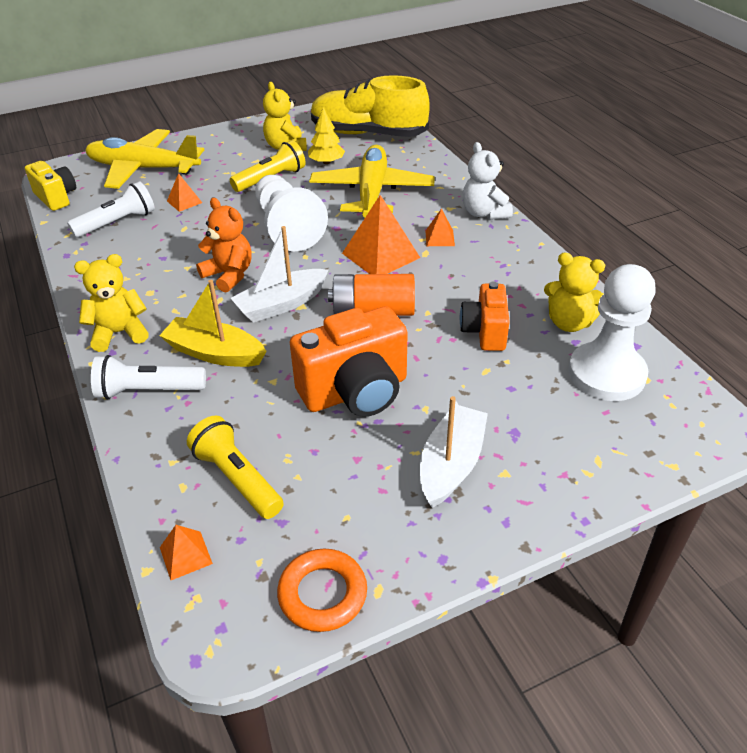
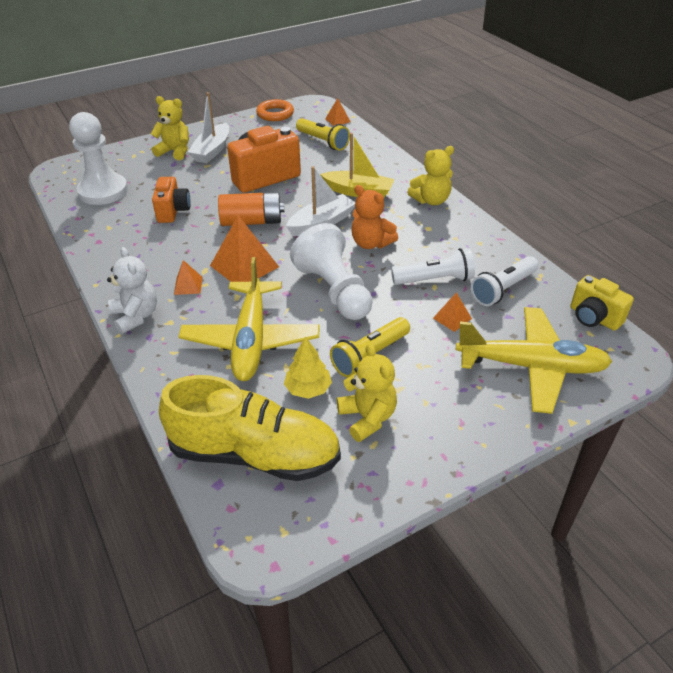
camera: 175 degrees right, 0 degrees up
(148, 391) = (390, 172): white flashlight -> white flashlight (435, 280)
(569, 323) = (109, 219): yellow teddy bear -> yellow teddy bear (175, 151)

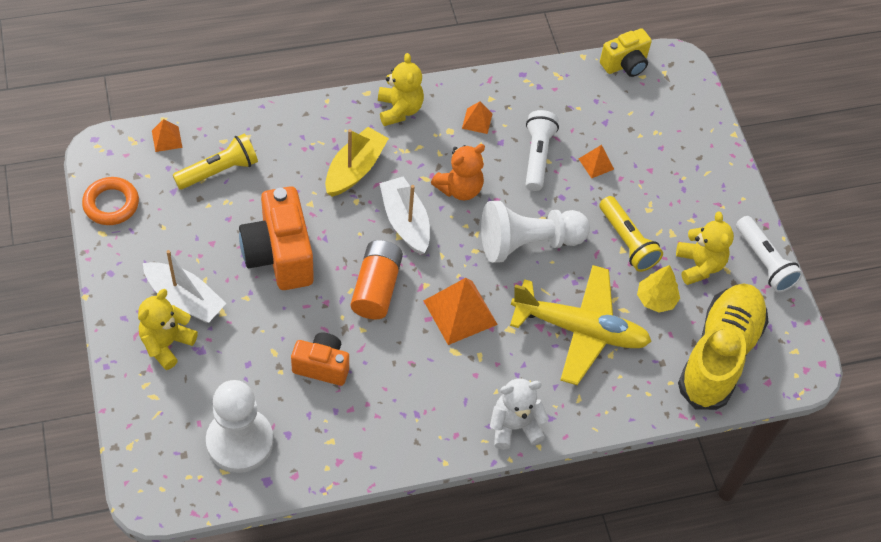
camera: 80 degrees left, 15 degrees up
(188, 285) = (477, 371): orange pyramid -> orange pyramid (477, 121)
(367, 418) = (699, 265): yellow teddy bear -> yellow teddy bear turned 90 degrees clockwise
(503, 289) = (568, 110): white flashlight -> white flashlight (764, 262)
(531, 367) = (671, 133): yellow plane -> none

